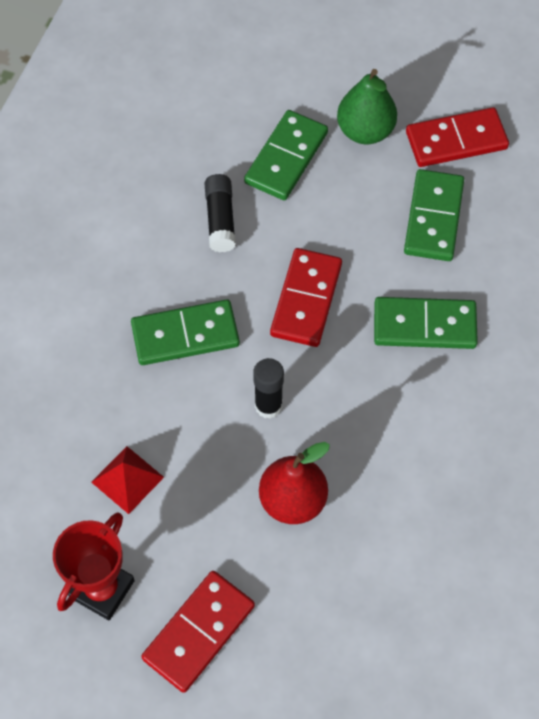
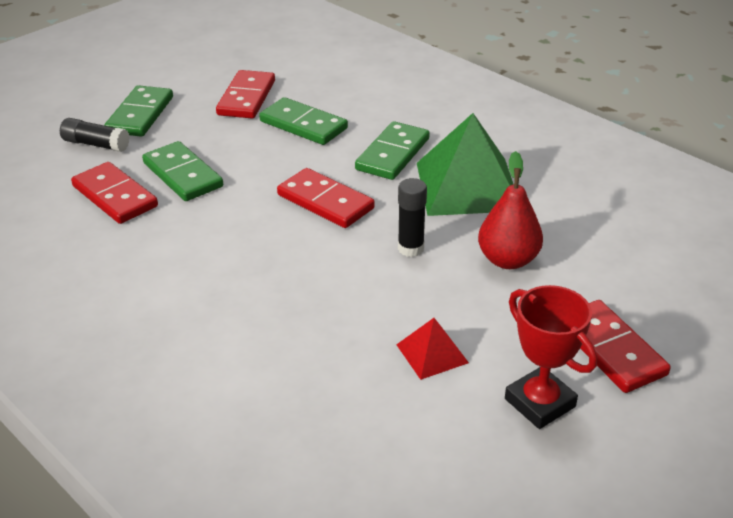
camera: 65 degrees left, 25 degrees down
(185, 335) = (307, 276): green domino -> green domino (140, 115)
(220, 219) = (208, 225): black glue stick -> black glue stick (96, 144)
(224, 123) = (114, 196): none -> red domino
(365, 131) = (197, 132): green pear -> none
(403, 420) = (467, 186): none -> green pyramid

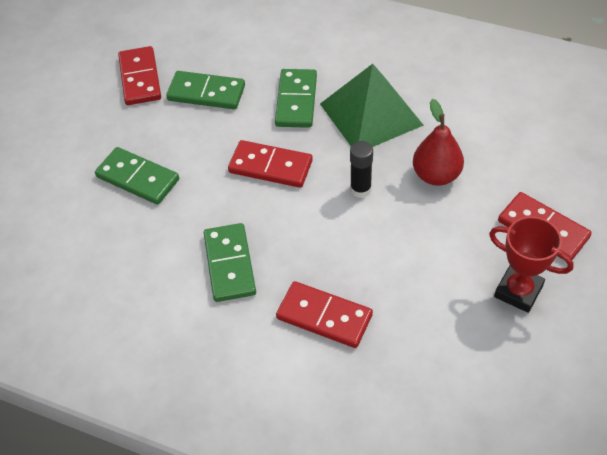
camera: 20 degrees left, 15 degrees up
(96, 144) = (40, 171): black glue stick -> none
(114, 196) = (94, 219): red domino -> red domino (324, 317)
(140, 115) = (58, 126): green domino -> green domino (230, 264)
(432, 353) = (426, 278): red pyramid -> none

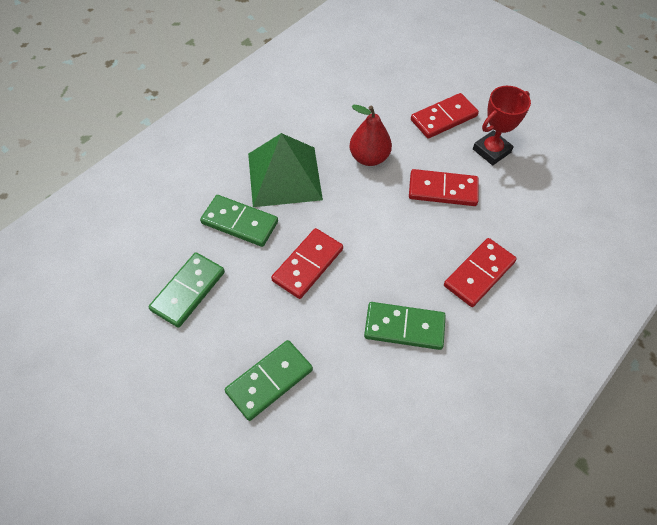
camera: 75 degrees left, 5 degrees up
(140, 78) = (131, 346): red domino -> red domino (442, 190)
(360, 189) = (362, 209): black glue stick -> none

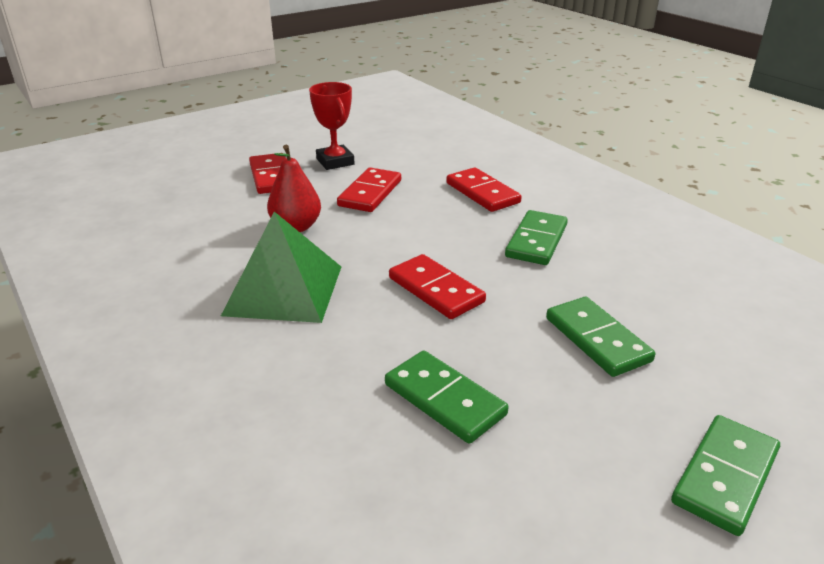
camera: 75 degrees left, 25 degrees down
(240, 222) = (342, 337): green domino -> green domino (725, 476)

